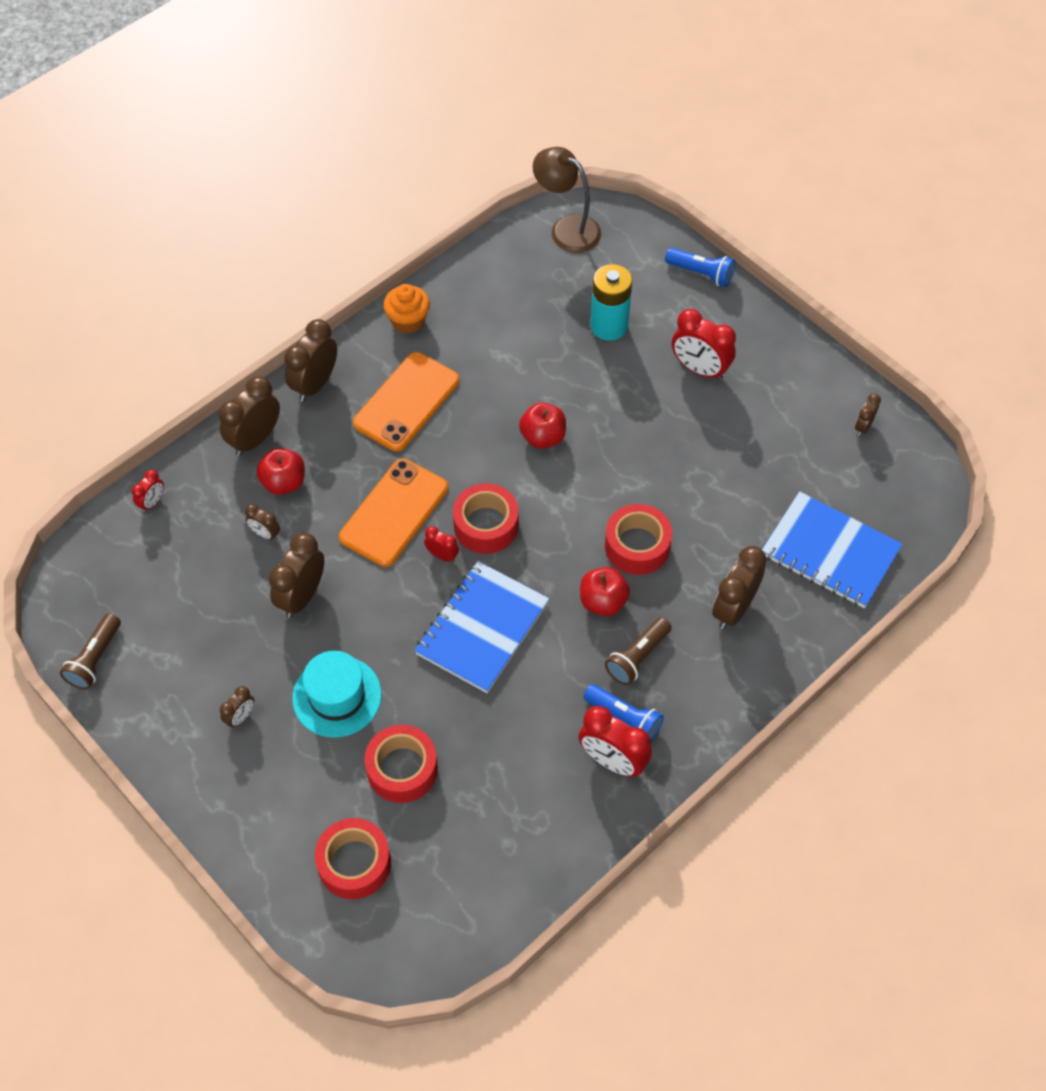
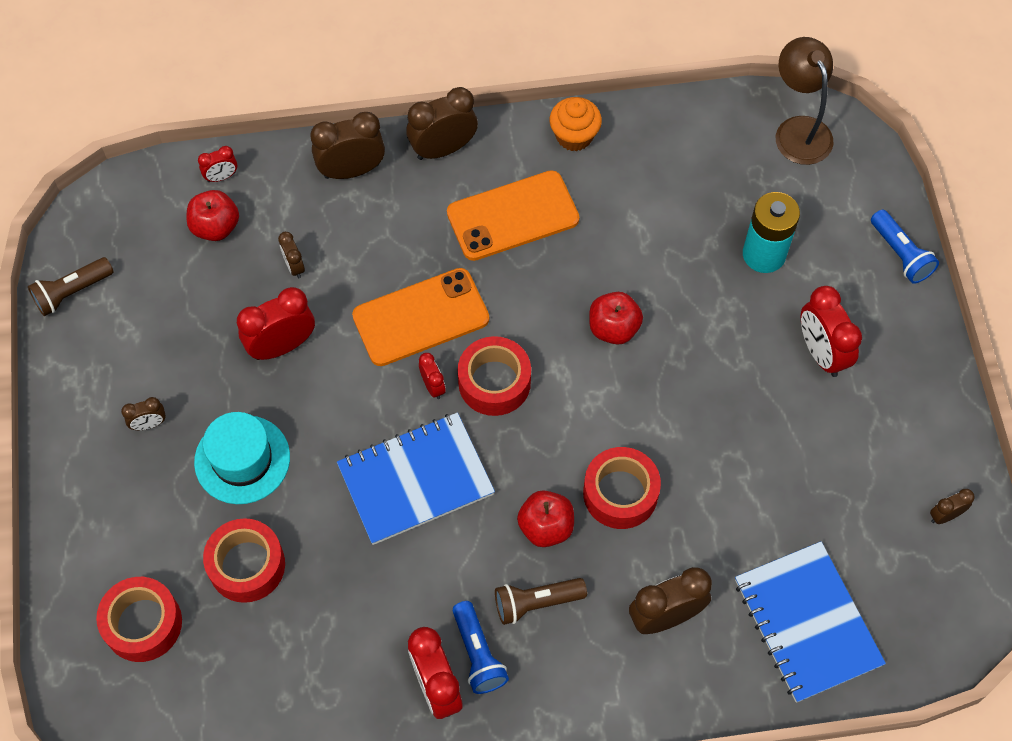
camera: 35 degrees right, 5 degrees up
(284, 482) = (346, 227): red apple -> red apple (215, 227)
(302, 596) = (282, 346): brown clock -> red clock

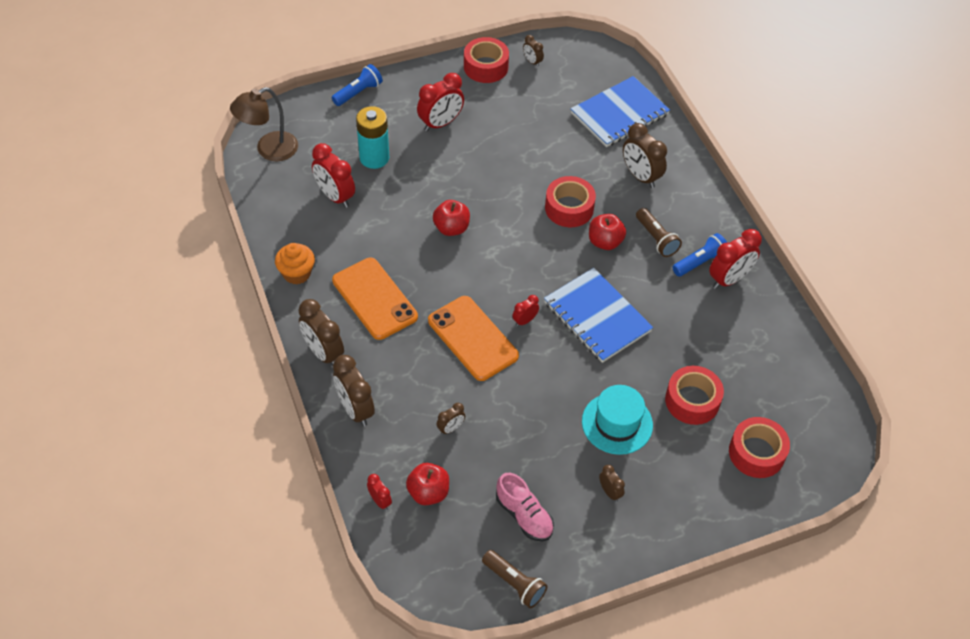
camera: 105 degrees left, 10 degrees down
(151, 321) = (524, 515): none -> pink shoe
(282, 346) = (520, 420): red clock -> red clock (335, 196)
(494, 382) = (511, 286): red tape -> red tape (486, 67)

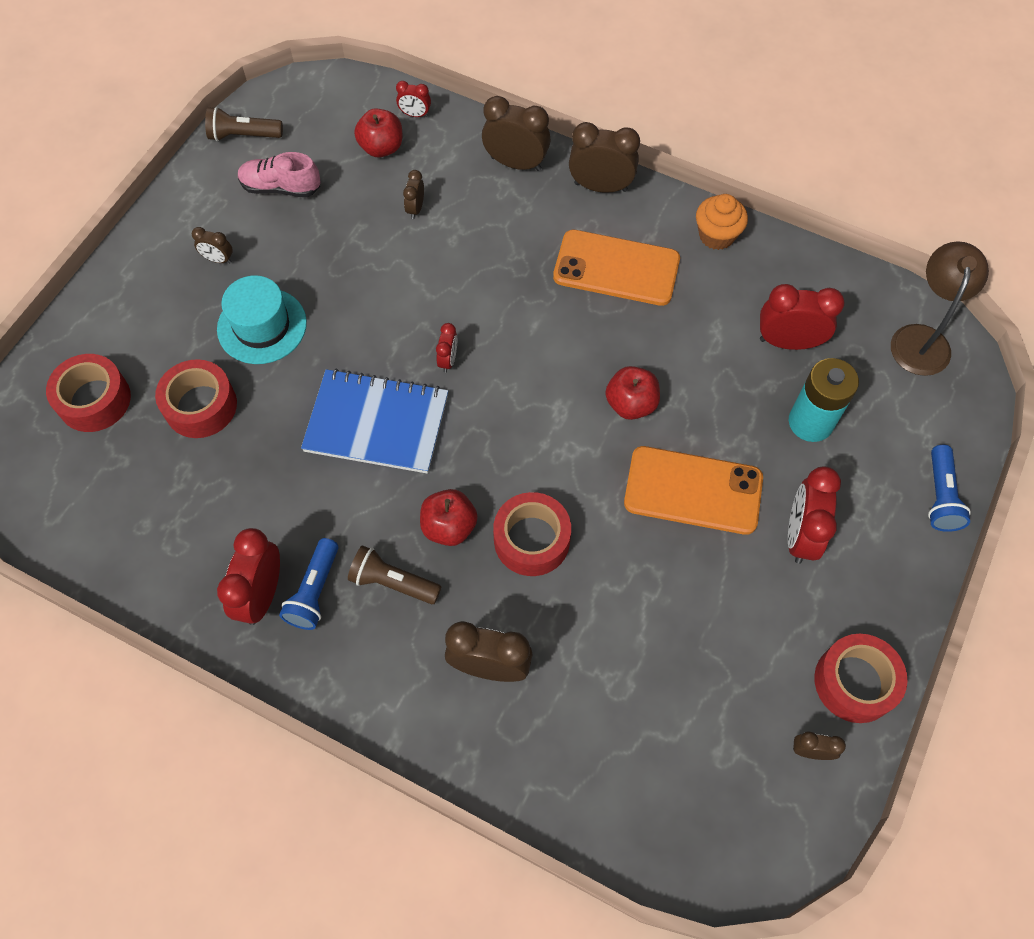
camera: 140 degrees right, 10 degrees up
(473, 338) = (481, 303): orange phone -> orange phone (693, 491)
(619, 114) = (608, 758): blue notebook -> none

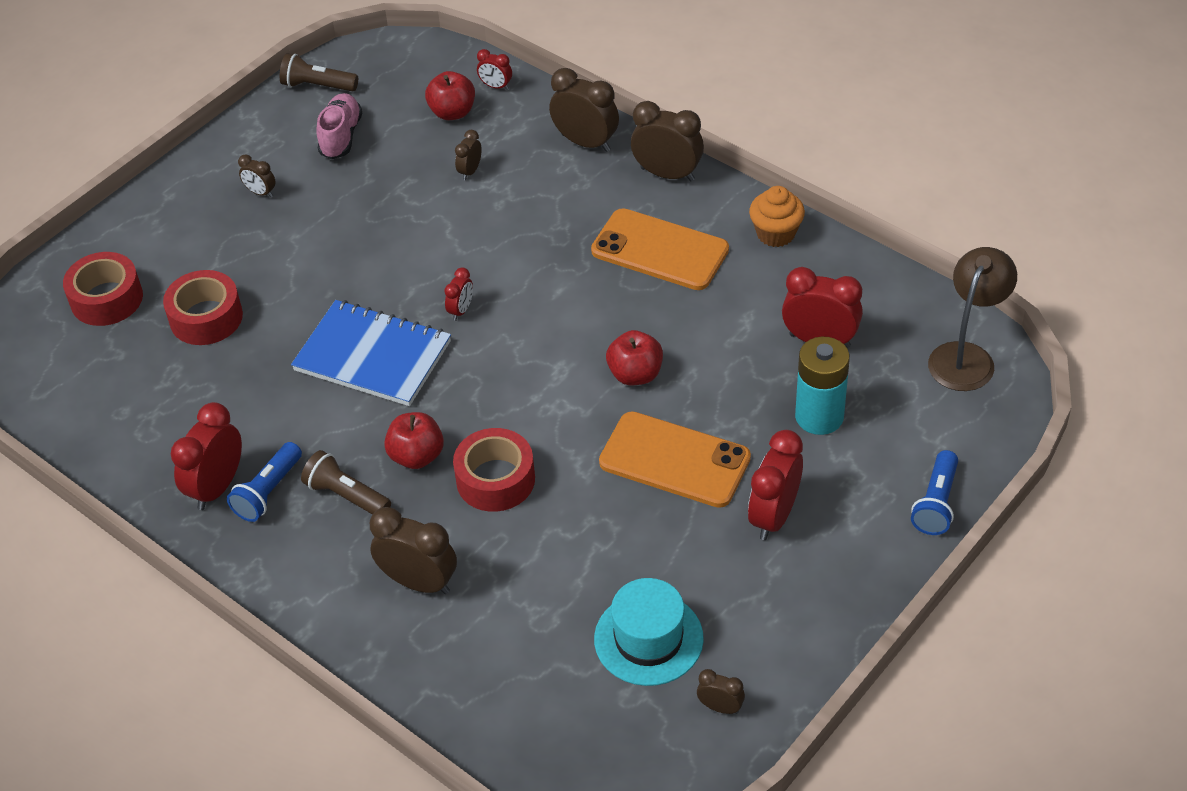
camera: 15 degrees right, 15 degrees down
(262, 326) = (286, 256): turquoise hat -> turquoise hat (648, 639)
(281, 187) = (341, 136): pink shoe -> pink shoe turned 75 degrees clockwise
(854, 682) = (787, 655): red tape -> none

